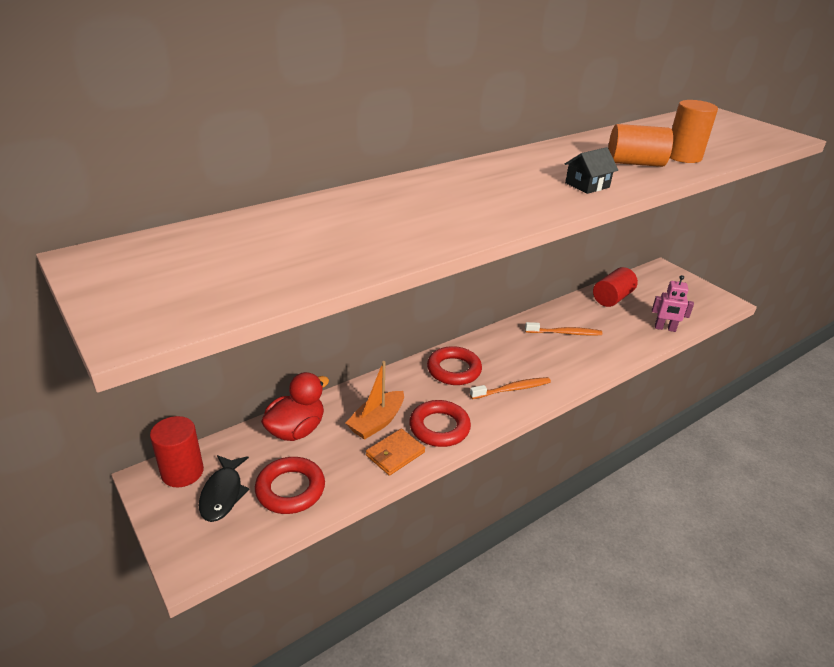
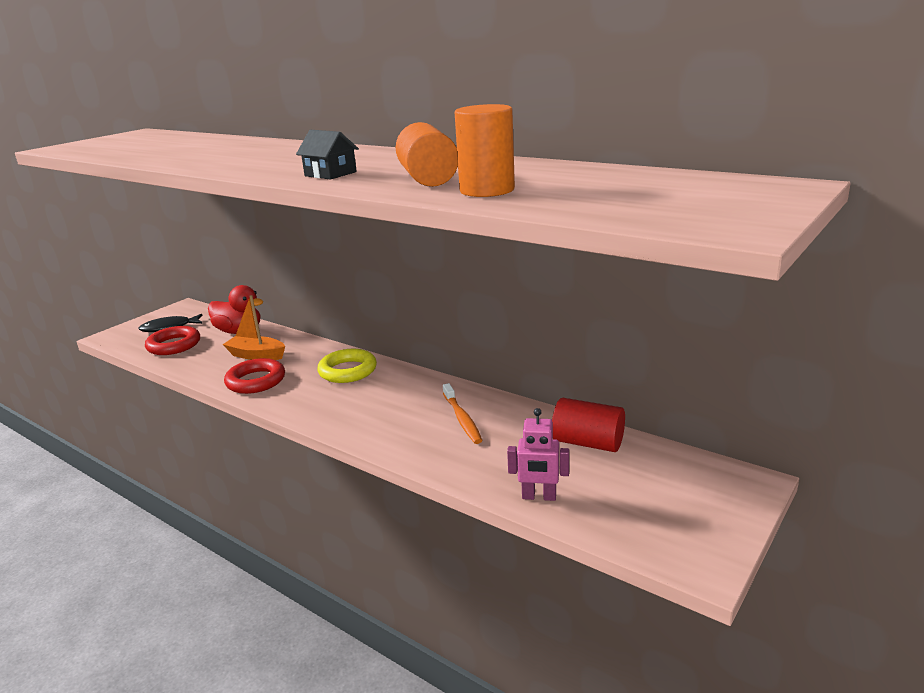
camera: 75 degrees right, 10 degrees down
(182, 472) = (189, 312): red cylinder -> none
(395, 454) = (217, 370): orange wallet -> none
(454, 370) = (348, 371): red ring -> yellow ring
(512, 389) = (328, 404): orange toothbrush -> none
(665, 328) = (539, 497): pink robot -> pink robot turned 75 degrees counterclockwise

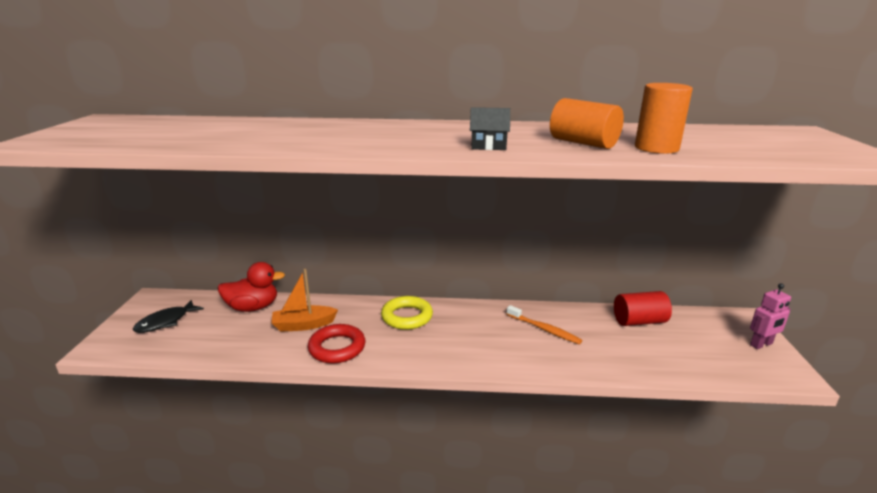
camera: 35 degrees left, 0 degrees up
(174, 345) = (197, 337): red ring -> none
(539, 497) = (665, 367): pink robot -> pink robot (761, 344)

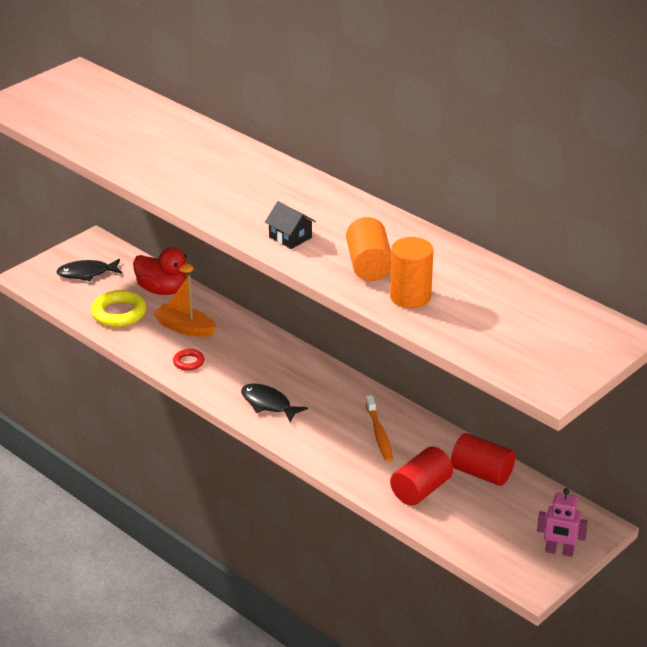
camera: 40 degrees right, 10 degrees up
(337, 348) = (188, 362): red ring -> red ring, size x0.55
(407, 317) = (277, 362): yellow ring -> yellow ring (119, 313)
(441, 348) = (268, 404): none -> black fish
(629, 351) = (421, 490): none -> red cylinder

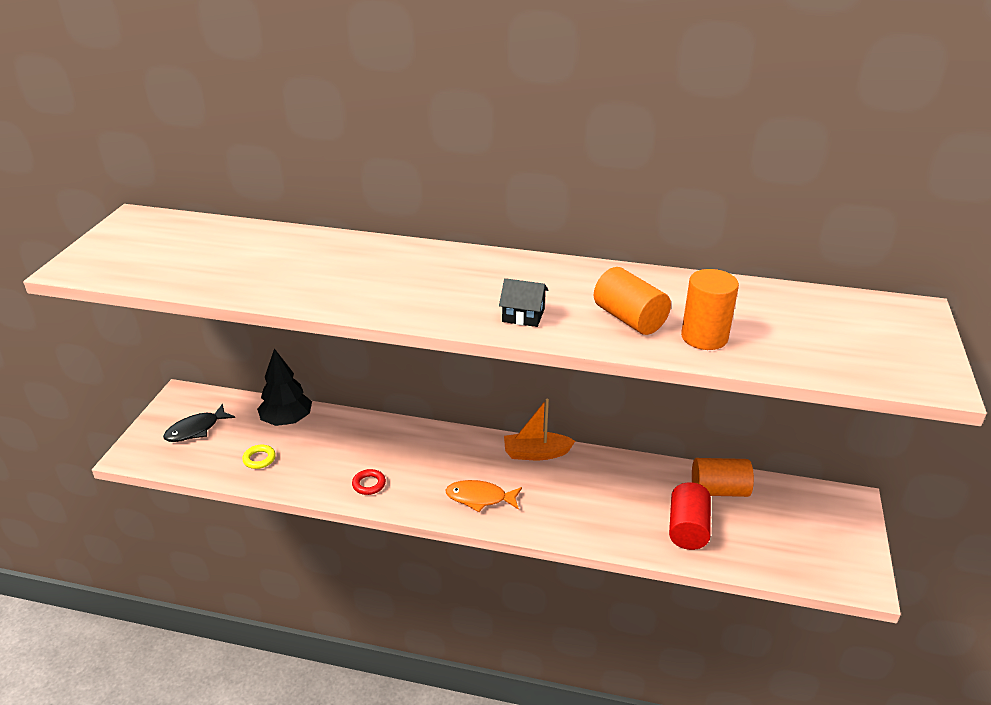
camera: 30 degrees left, 0 degrees up
(119, 313) = (259, 459): yellow ring -> yellow ring, size x0.55
(163, 290) = (287, 420): red duck -> black tree
(185, 328) = (338, 450): orange boat -> orange boat (536, 453)
(268, 404) = (480, 498): black fish -> orange fish
(379, 434) = (602, 488): orange toothbrush -> none
(481, 473) = (719, 490): red cylinder -> orange cylinder
(559, 551) = (850, 539): pink robot -> none

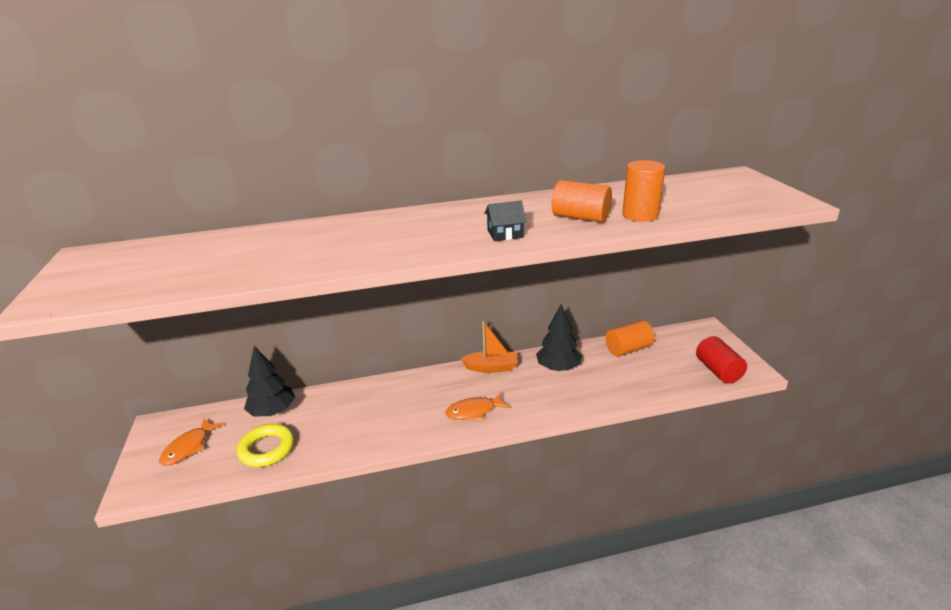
camera: 25 degrees left, 5 degrees down
(196, 429) = (188, 447): black fish -> orange fish
(259, 459) = (267, 449): yellow ring -> yellow ring, size x1.82
(369, 484) = (379, 433): red ring -> none
(536, 453) = (491, 368): orange boat -> orange boat turned 150 degrees counterclockwise
(612, 482) = (558, 368): none -> black tree
(687, 529) = (629, 379): red cylinder -> red cylinder (718, 371)

